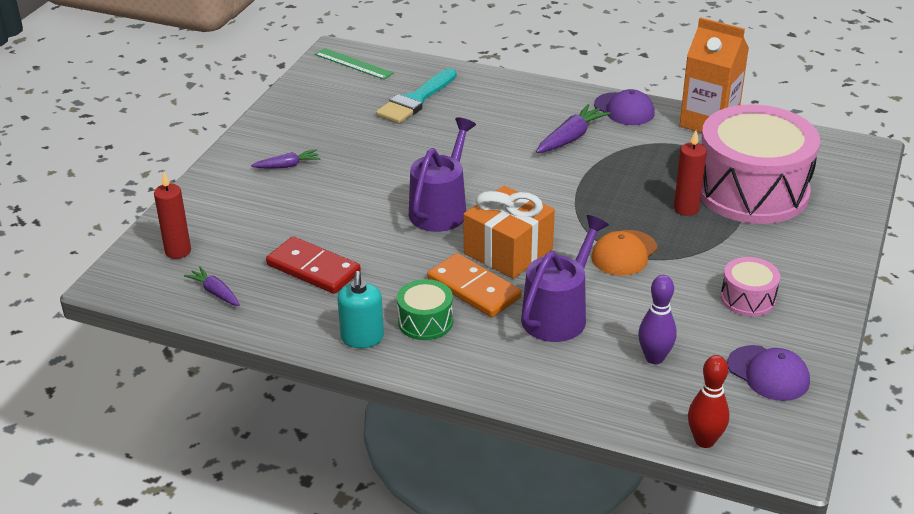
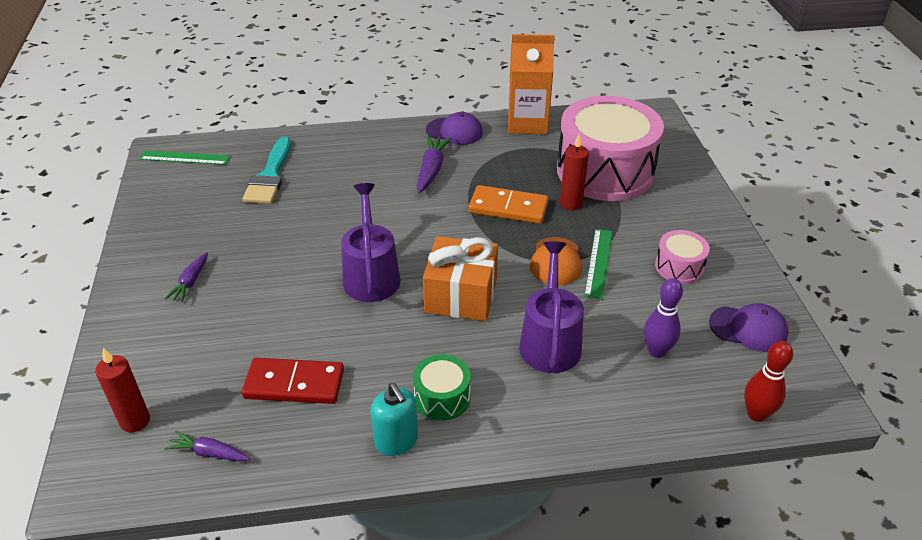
camera: 30 degrees left, 5 degrees up
(287, 166) = (190, 282): purple carrot -> purple carrot turned 150 degrees clockwise
(474, 289) = (460, 345): orange domino -> orange domino (508, 207)
(666, 268) = (598, 263): none -> green ruler

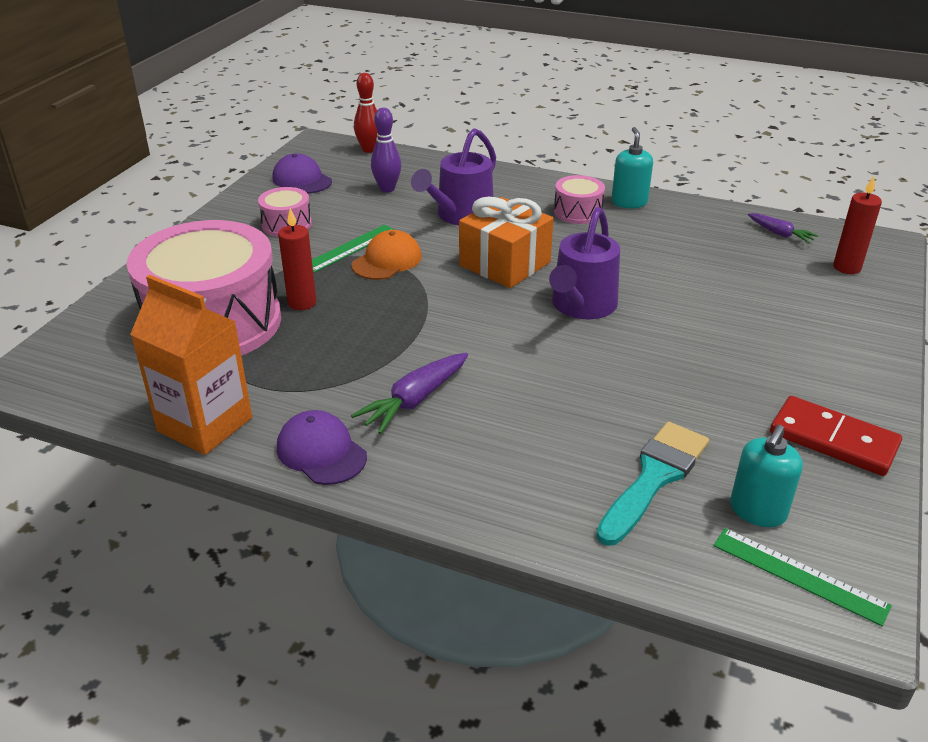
camera: 150 degrees left, 5 degrees down
(190, 282) = (793, 363): purple carrot -> none
(208, 178) = (757, 511): none -> turquoise soap dispenser
(294, 384) = (697, 251): red domino -> red domino (833, 439)
(442, 397) = (578, 212): green drum -> pink drum
(508, 207) = (373, 322): orange domino -> none

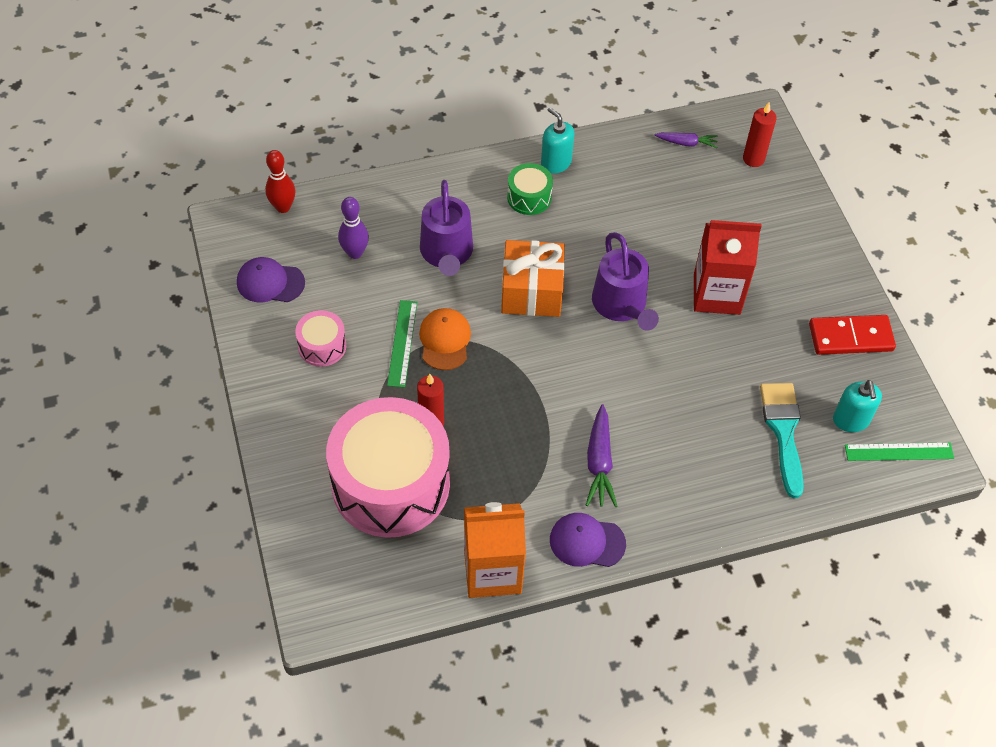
camera: 40 degrees left, 20 degrees up
(578, 212) = (529, 197): pink drum -> green drum
(696, 339) = (716, 294): none -> red carton

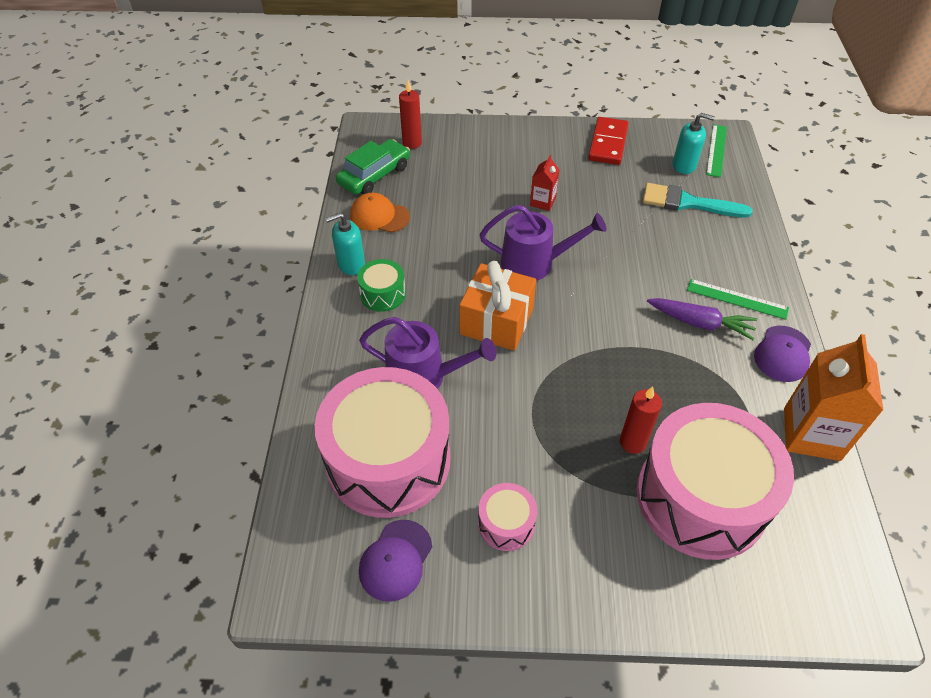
camera: 70 degrees left, 5 degrees down
(283, 207) = (288, 520): red bowling pin -> none
(355, 253) = (388, 460): purple bowling pin -> pink drum
(402, 343) = (525, 444): green ruler -> green ruler (737, 299)
(445, 340) = (533, 405): orange cap -> orange cap (379, 216)
(686, 143) = (374, 175): purple carrot -> green car
(716, 294) = (542, 202): red carton -> red carton, size x0.51

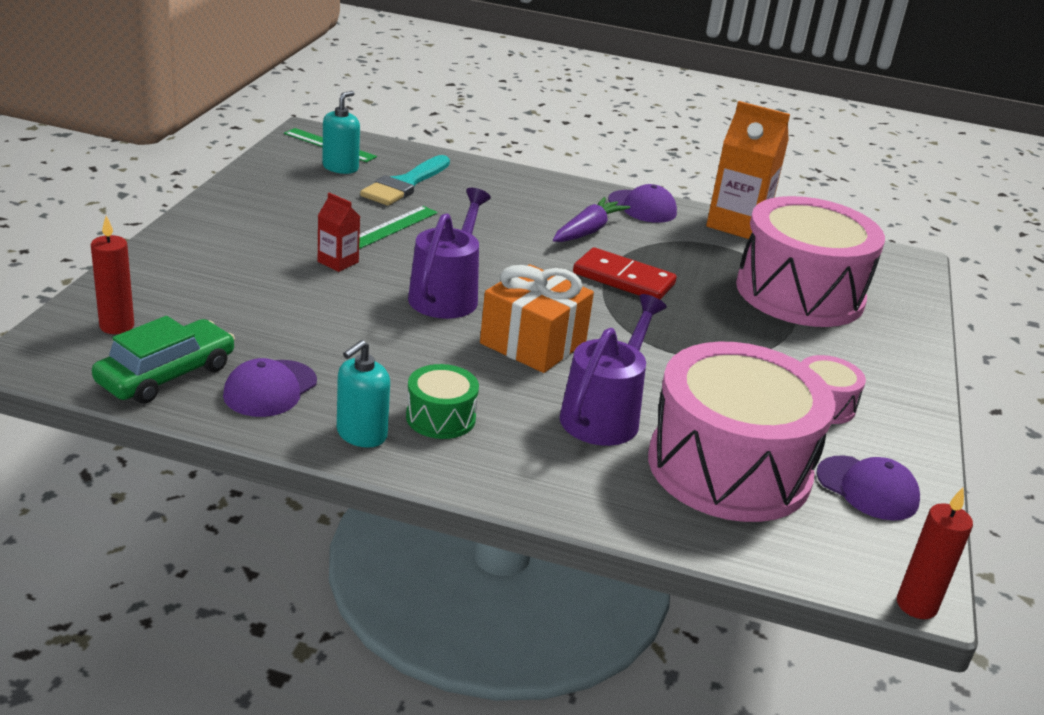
camera: 80 degrees left, 20 degrees down
(351, 264) = (361, 434): turquoise soap dispenser -> turquoise soap dispenser turned 45 degrees clockwise
(374, 175) = (166, 375): green car -> green car turned 75 degrees clockwise
(379, 216) = (270, 389): orange cap -> purple cap
(607, 143) = (260, 195): red domino -> red domino (623, 279)
(632, 442) = (731, 308): red candle -> red candle (916, 605)
(737, 299) = (563, 204): green ruler -> green ruler (392, 227)

